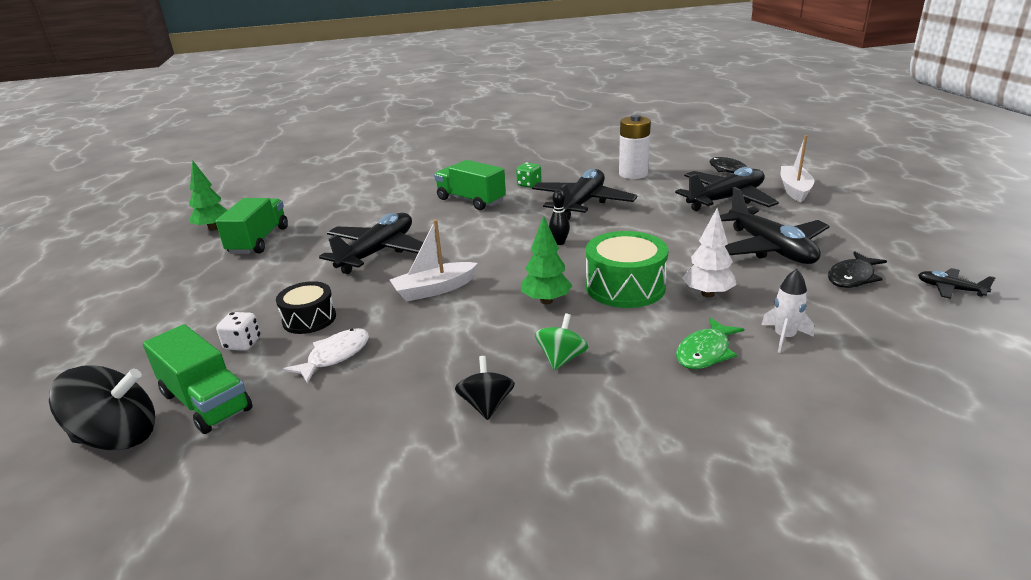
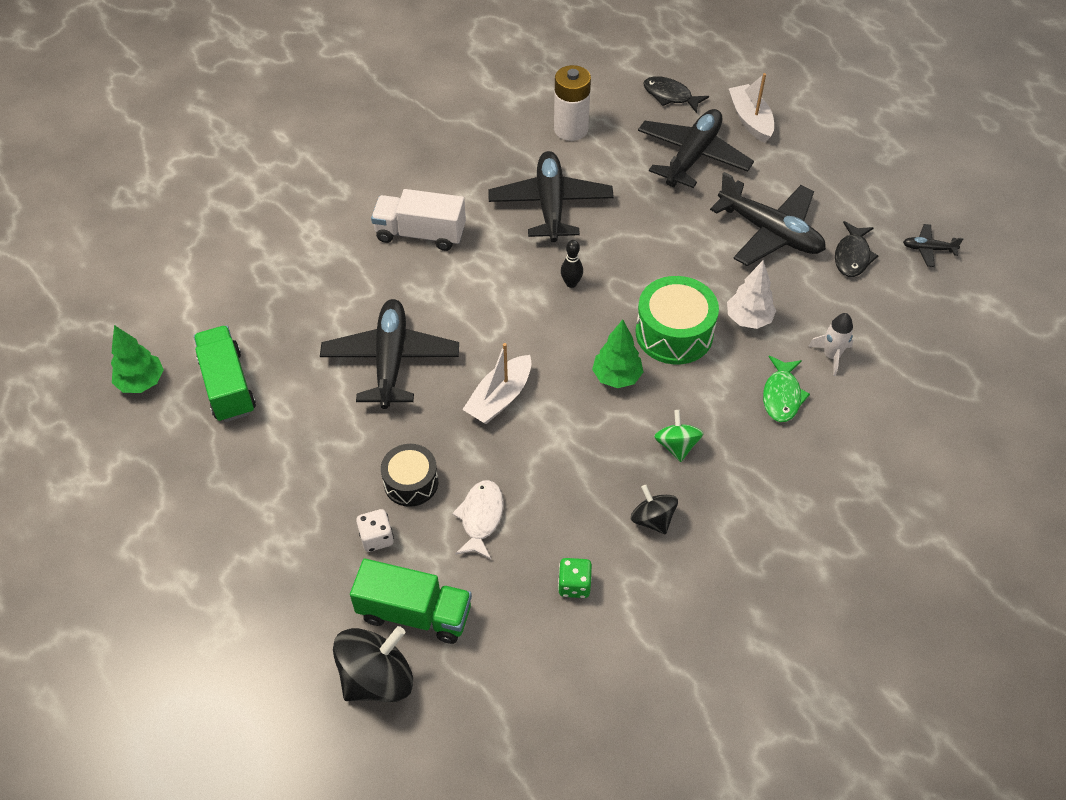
camera: 30 degrees left, 25 degrees up
(471, 200) = (420, 234): green truck -> white truck
(529, 184) = (466, 182): green dice -> green dice (574, 585)

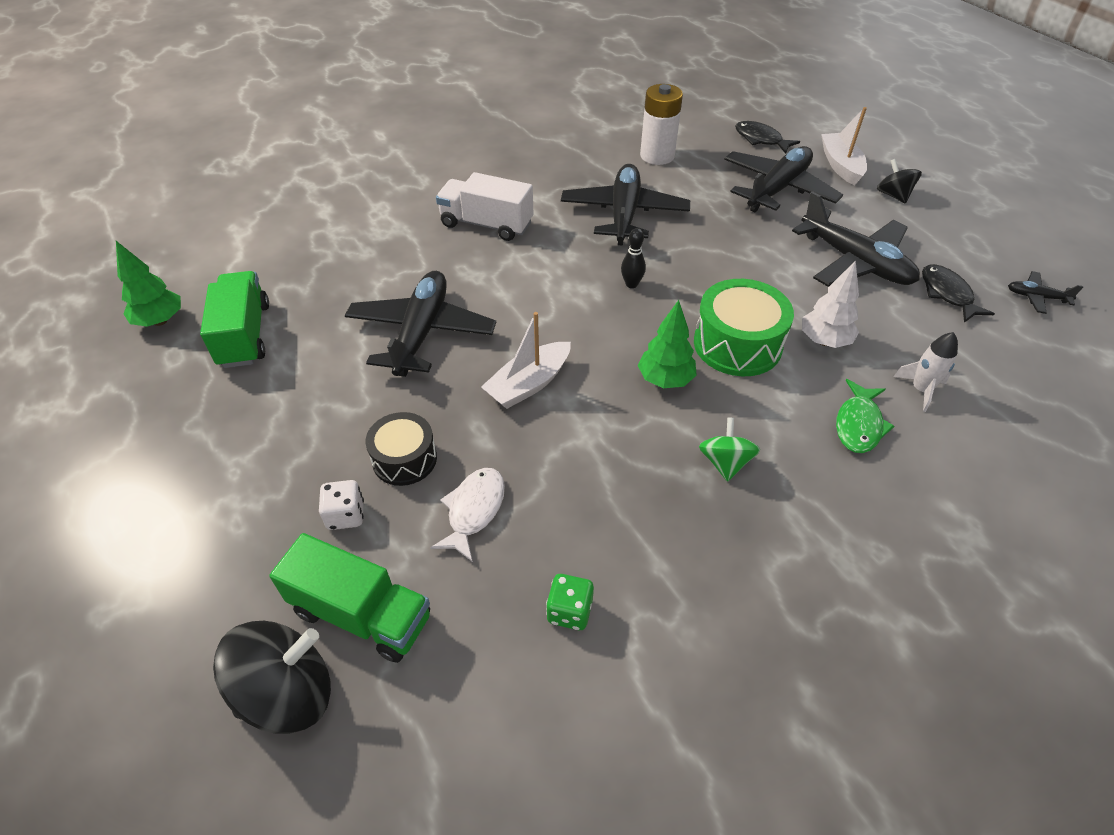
camera: 10 degrees right, 5 degrees down
(652, 519) = (683, 544): black spinning top -> black spinning top (893, 195)
(852, 256) = (947, 294): black fish -> black fish turned 135 degrees clockwise

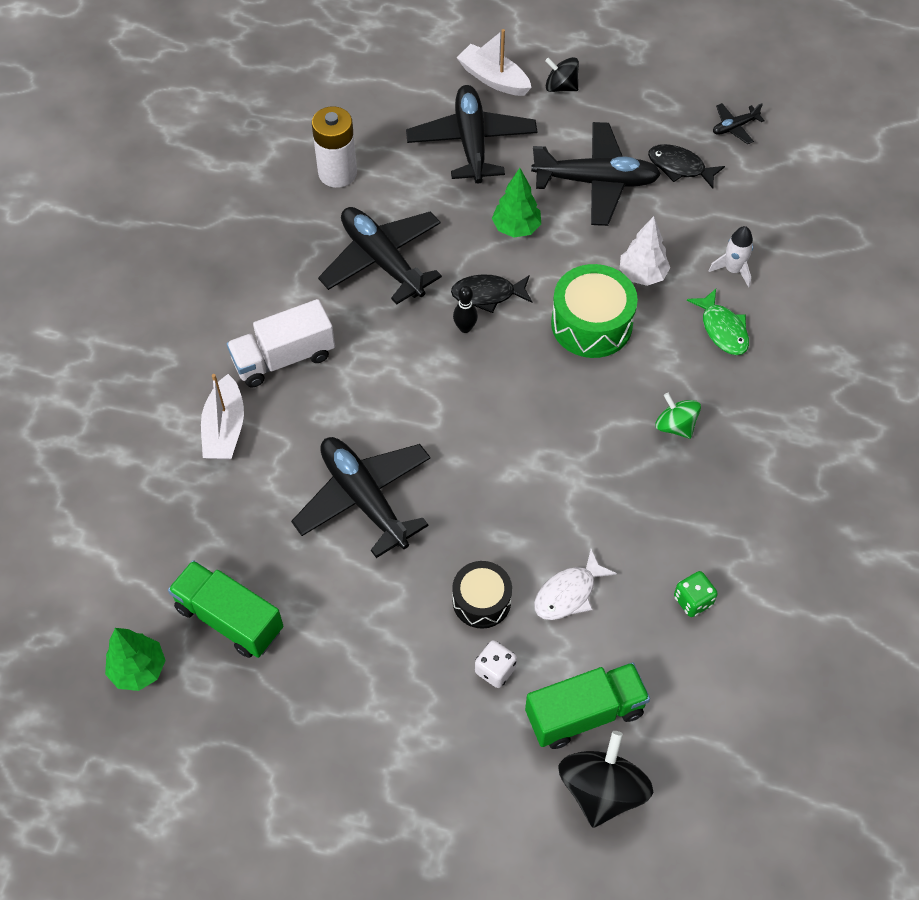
camera: 45 degrees left, 10 degrees up
(474, 510) = (568, 593): white fish -> white fish turned 105 degrees counterclockwise
(529, 384) = (493, 474): white boat -> white boat (225, 429)
(665, 380) = (576, 393): green tree -> green tree (516, 228)
(760, 139) = (402, 90): black fish -> black fish (488, 294)

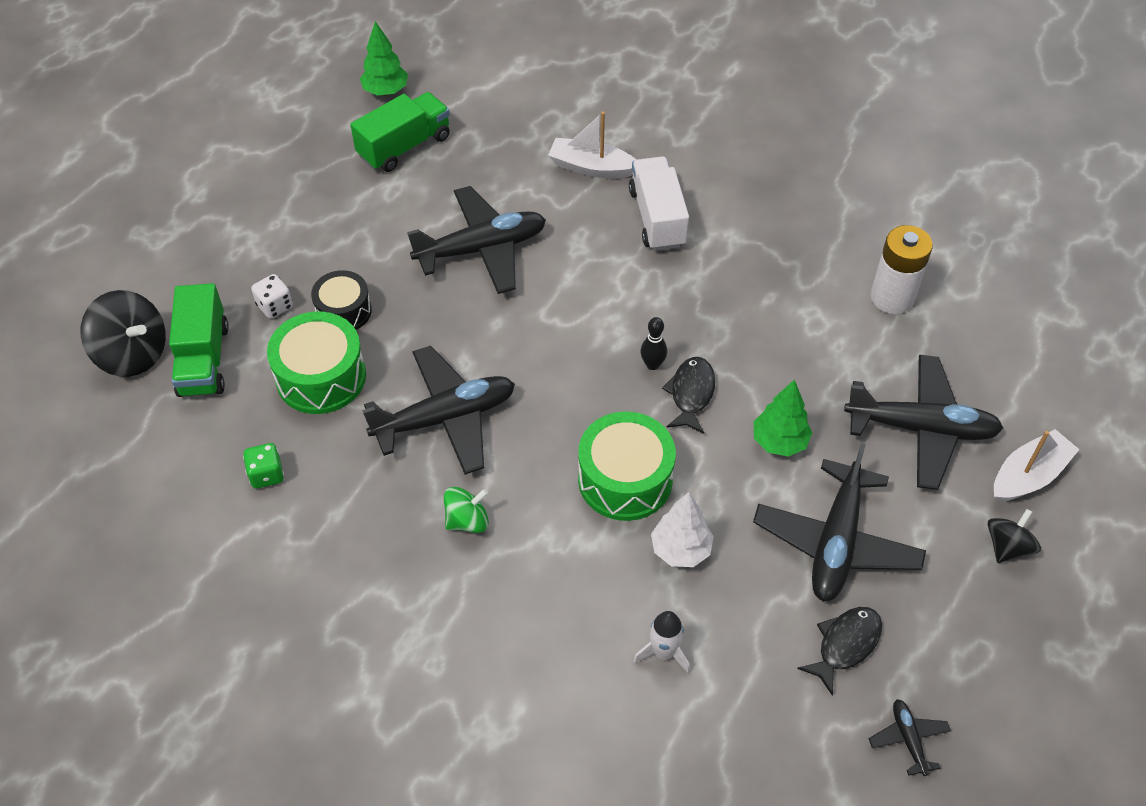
camera: 105 degrees right, 5 degrees down
(382, 260) = (760, 313): black plane -> black plane (445, 418)
(568, 593) = (321, 377): white fish -> green drum
(722, 329) = (579, 610): green fish -> none

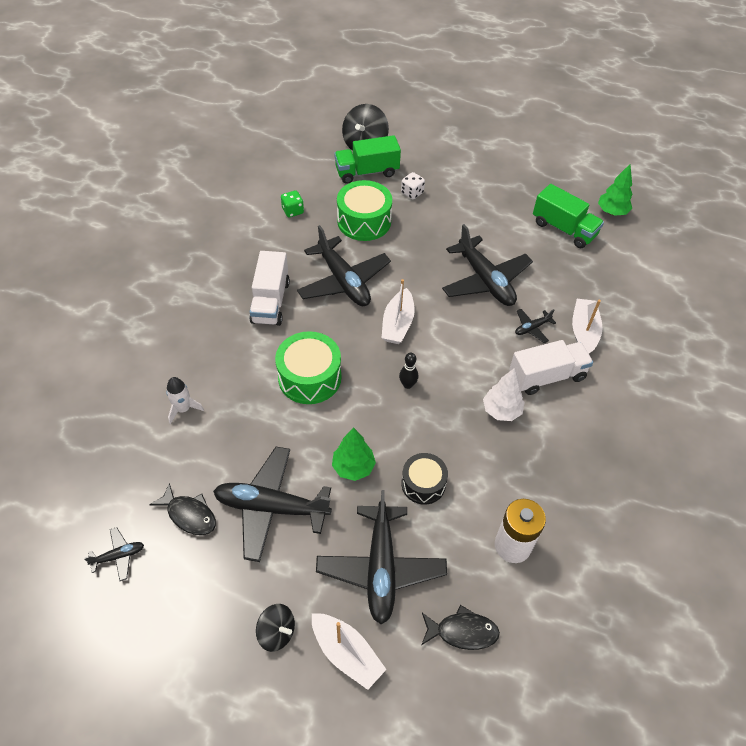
camera: 80 degrees right, 0 degrees up
(343, 311) = (416, 223): black drum -> black drum (423, 484)
(467, 521) = (270, 301): green spinning top -> white truck
(543, 361) = (398, 324): none -> white boat
(576, 216) = (532, 328): none -> black plane
(680, 550) = (258, 412): white tree -> white tree (501, 410)
(691, 394) = (386, 410): black fish -> black fish (462, 632)

